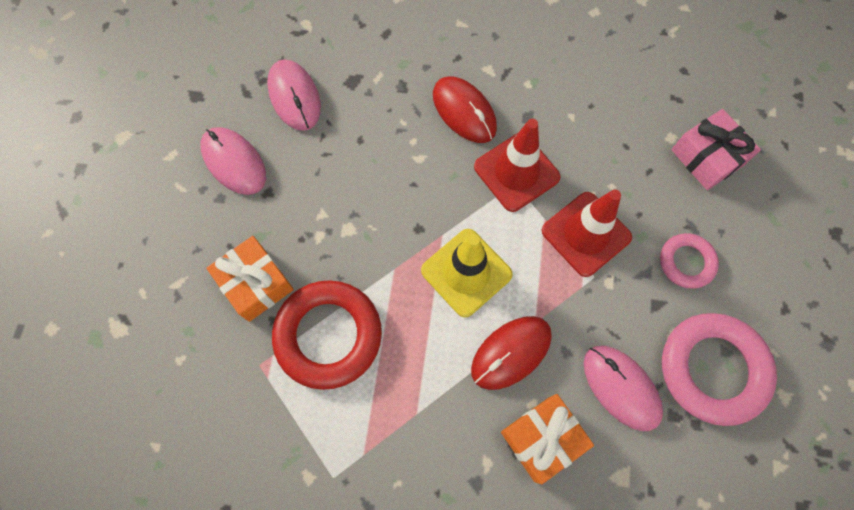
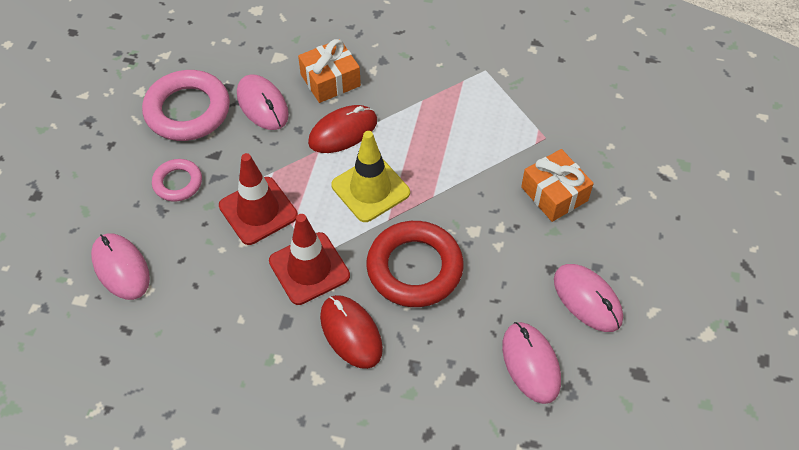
camera: 175 degrees left, 15 degrees down
(328, 335) = (490, 153): red ring -> red ring (414, 268)
(707, 157) = (121, 268): pink gift -> pink mouse

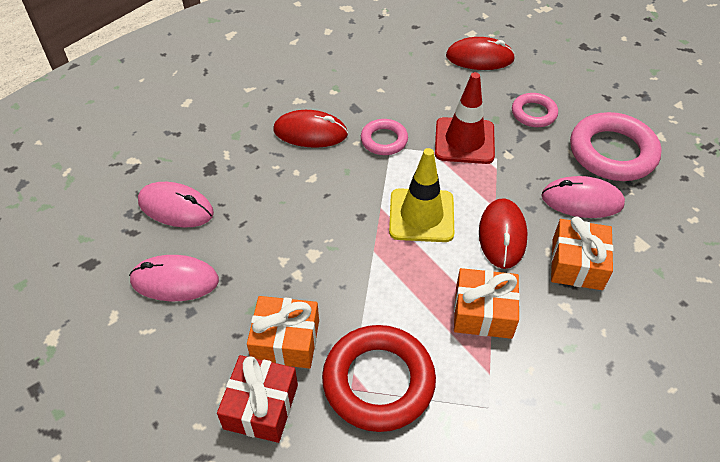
camera: 130 degrees right, 5 degrees down
(121, 268) = (479, 57): pink mouse -> red mouse
(309, 268) = (384, 140): red traffic cone -> pink ring
(414, 268) = (321, 195): red ring -> red ring (378, 381)
(421, 106) = (483, 312): none -> orange gift
(606, 173) = (261, 406): none -> red gift

